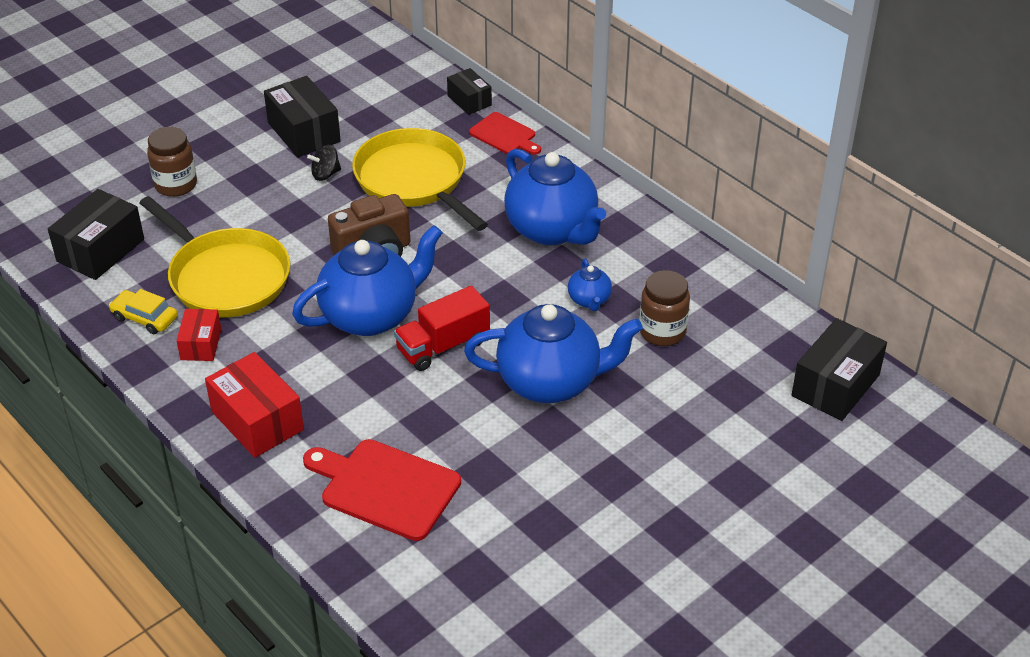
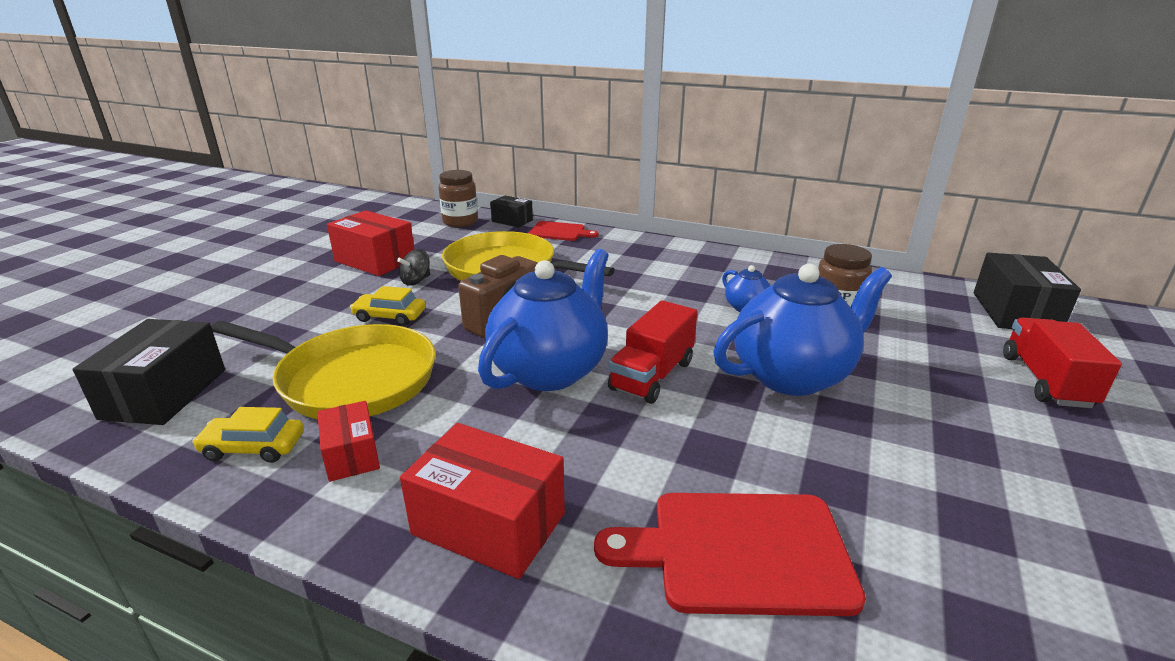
camera: 25 degrees left, 15 degrees down
(176, 185) = (250, 319): brown jar -> brown jar (460, 222)
(282, 215) = (390, 316): none -> yellow car
(304, 132) = (375, 260): black box -> red box
(552, 230) = (660, 273): blue teapot -> none
(750, 456) = (1045, 381): none -> red truck

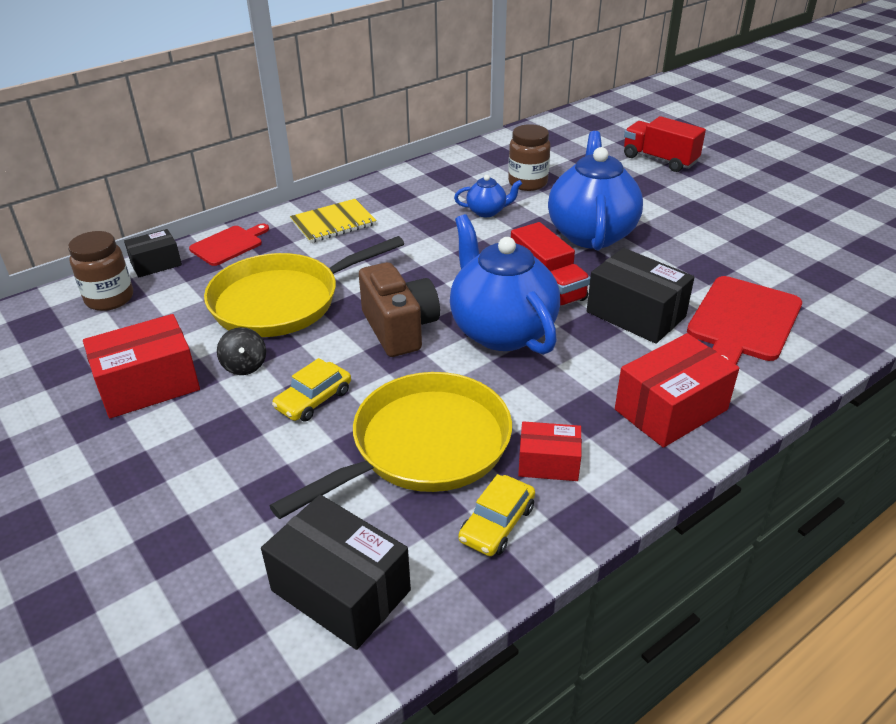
camera: 60 degrees left, 10 degrees up
(634, 254) = (333, 223): none -> yellow notebook
(1014, 312) = (583, 127): black box -> black box (635, 314)

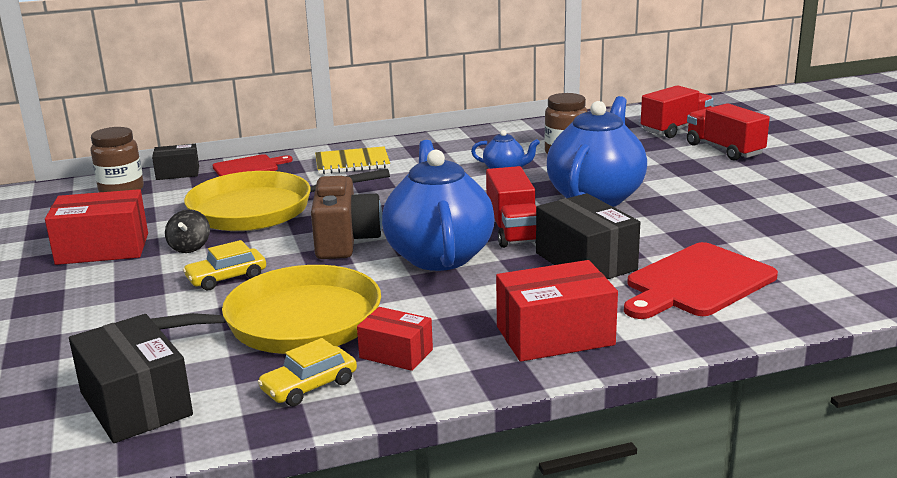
camera: 20 degrees right, 15 degrees down
(603, 140) = (676, 129): none -> red truck

